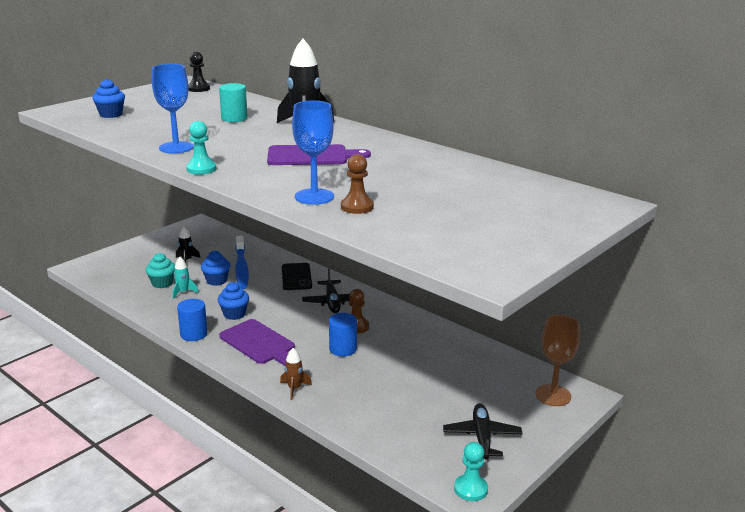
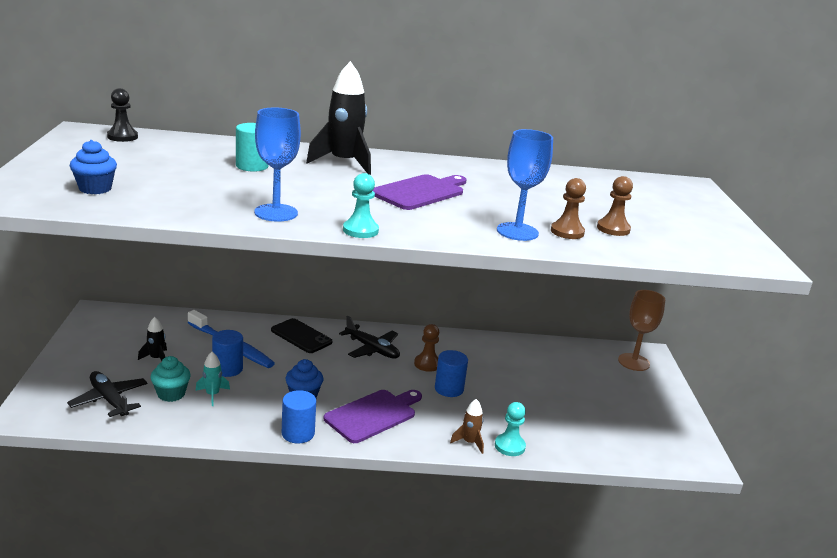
camera: 45 degrees left, 0 degrees up
(216, 281) = (227, 369): blue cupcake -> blue cylinder
(259, 343) = (373, 415): purple cutting board -> purple cutting board turned 45 degrees counterclockwise
(407, 215) = (613, 229): none -> brown pawn
(470, 489) = (696, 457): turquoise pawn -> turquoise pawn (509, 446)
(482, 437) = (644, 415): black plane -> black plane (109, 400)

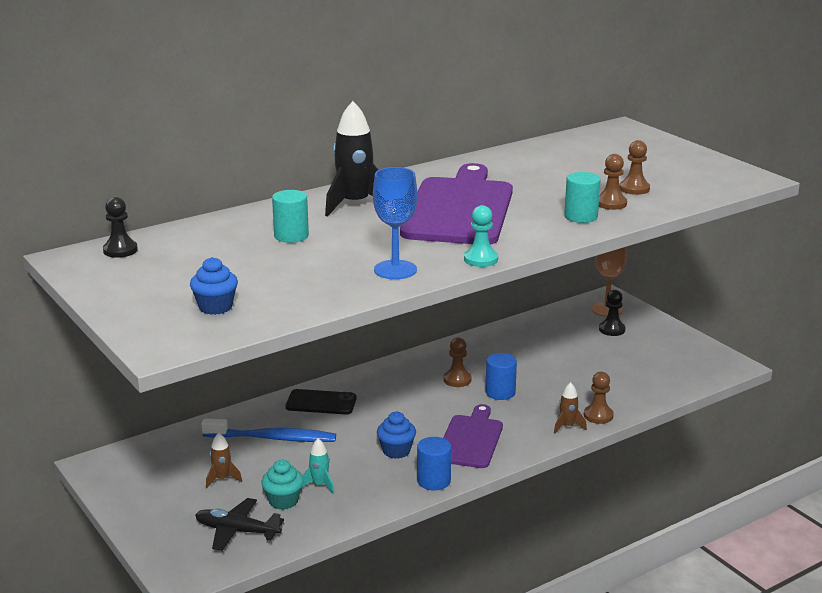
camera: 30 degrees left, 0 degrees up
(156, 358) = (222, 479): black rocket -> brown rocket
(227, 369) = (299, 458): blue cylinder -> none
(372, 349) = (396, 387): black plane -> none
(420, 192) = (460, 209): purple cutting board -> purple cutting board, size x1.73
(509, 446) = (598, 415): turquoise pawn -> brown pawn
(517, 232) = (581, 217): blue goblet -> turquoise cylinder
(617, 380) = (612, 329): none -> black pawn

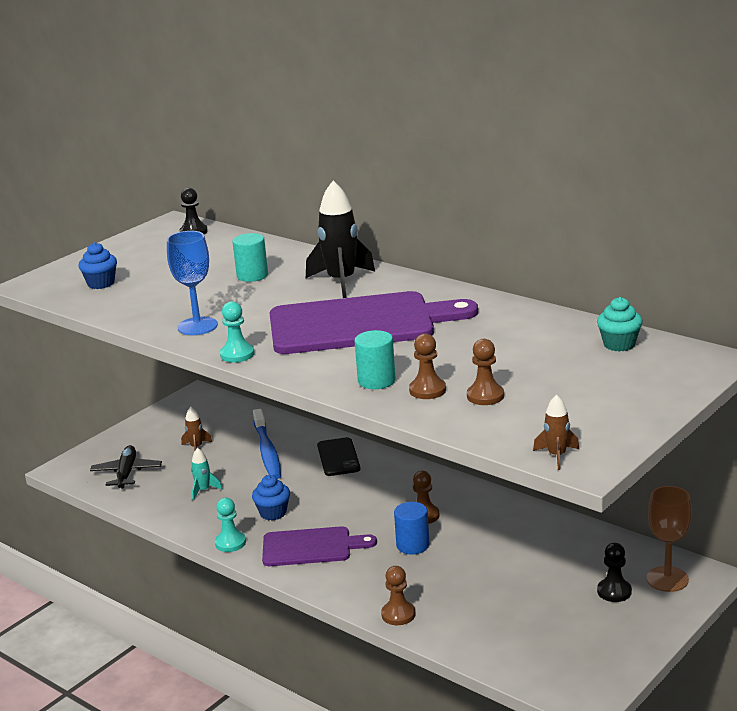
camera: 75 degrees right, 0 degrees up
(283, 501) = (174, 481): turquoise cupcake -> turquoise cupcake (619, 344)
(434, 481) = (230, 543): blue cylinder -> turquoise pawn
(567, 426) = (365, 598): brown rocket -> brown rocket (557, 456)

